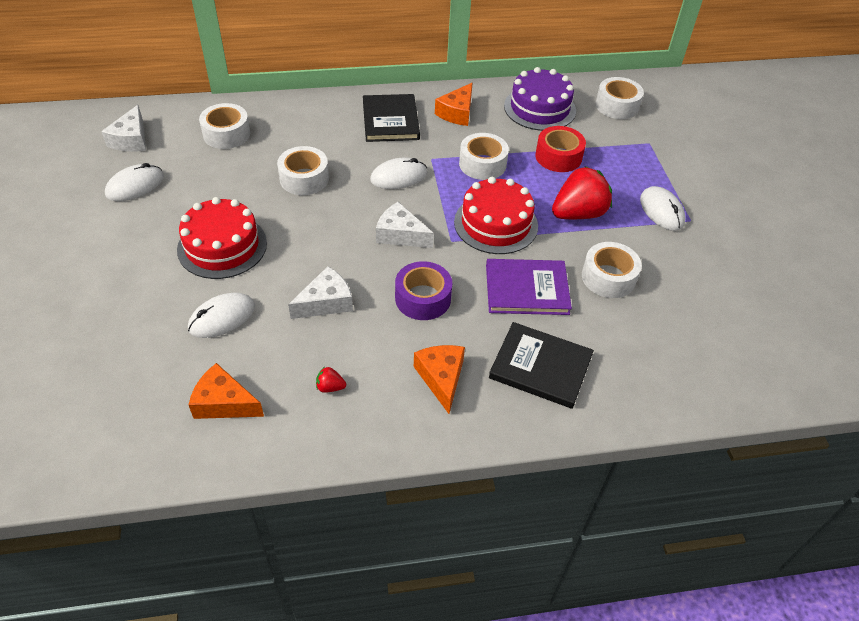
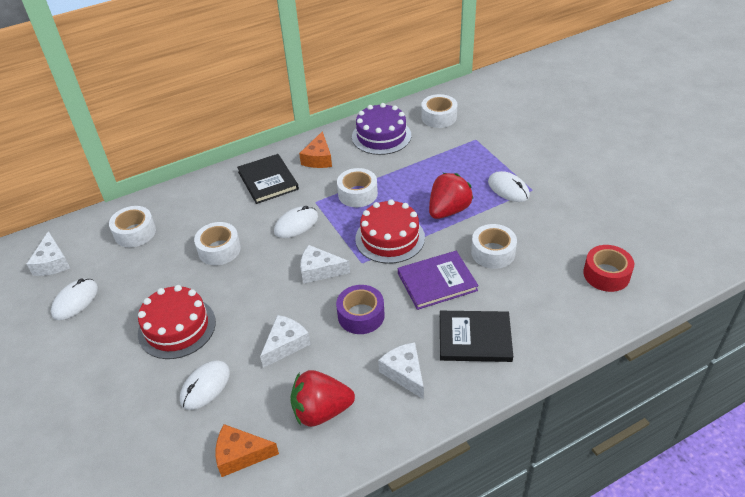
camera: 15 degrees left, 5 degrees down
(330, 387) = (321, 411): red strawberry -> red strawberry, size x2.48
(441, 378) = (404, 373): orange cheese -> white cheese
(558, 157) = (413, 170): red tape -> red tape (606, 274)

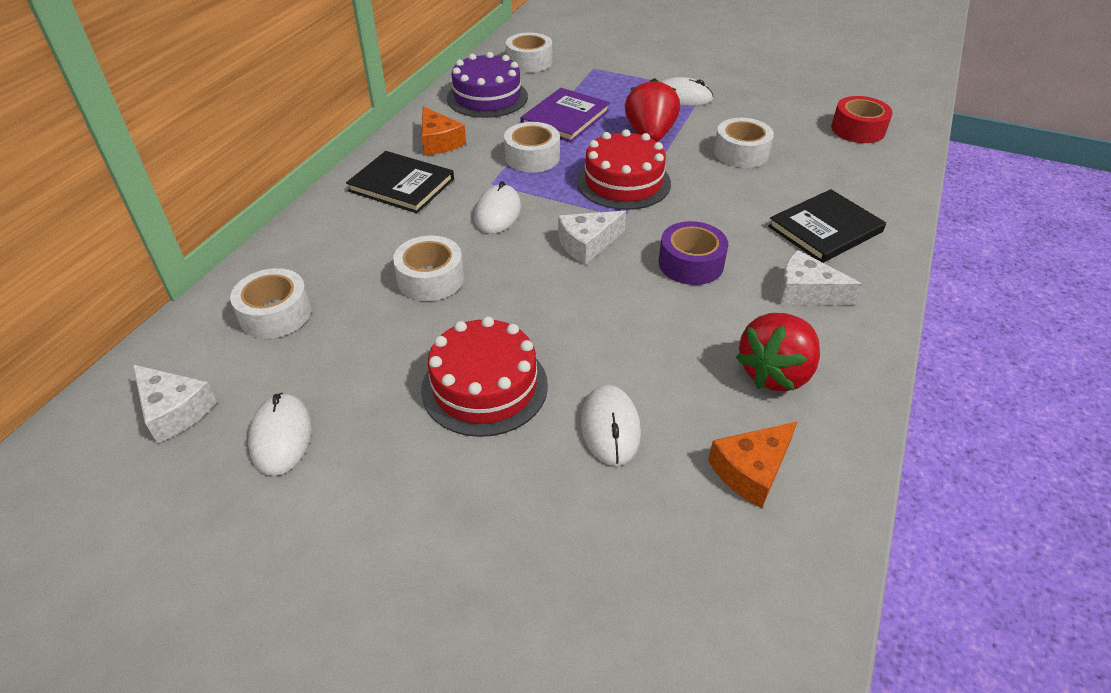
camera: 40 degrees left, 0 degrees up
(285, 344) = (647, 332): white cheese -> none
(437, 282) = (724, 199): purple book -> purple book (565, 118)

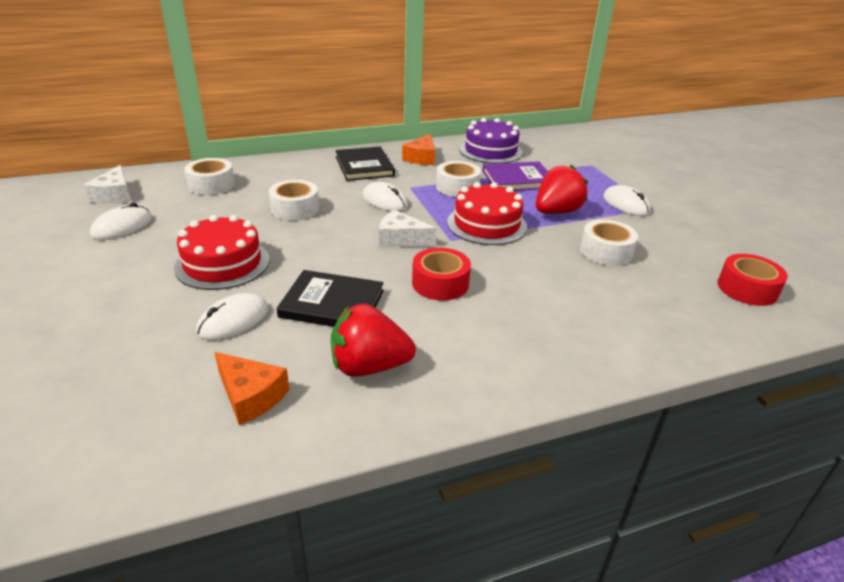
camera: 45 degrees right, 10 degrees down
(497, 213) = (385, 201): white mouse -> white mouse turned 75 degrees clockwise
(529, 62) = (553, 145): white tape -> none
(691, 263) = (440, 283): purple tape -> red tape
(751, 470) = (250, 396): orange cheese -> orange cheese turned 150 degrees counterclockwise
(805, 292) = (484, 345): white cheese -> none
(825, 229) = (578, 324): black book -> black book (332, 303)

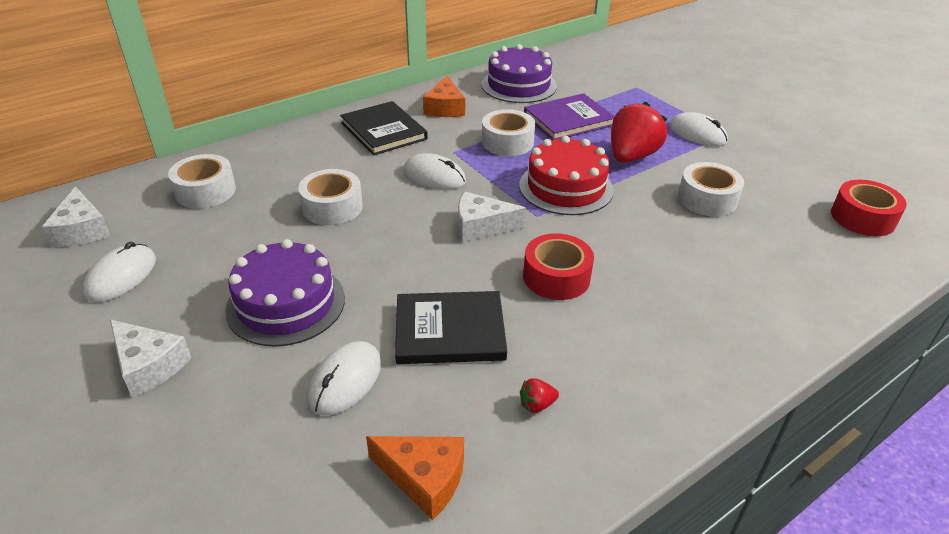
camera: 15 degrees left, 5 degrees up
(105, 283) = (149, 365): none -> white cheese
(222, 263) = (286, 303): red cake -> purple cake
(369, 367) = (537, 405): red strawberry -> red strawberry, size x0.40

